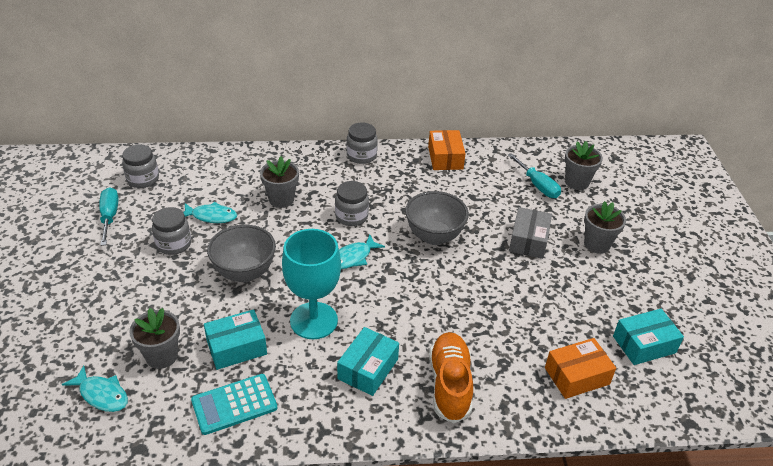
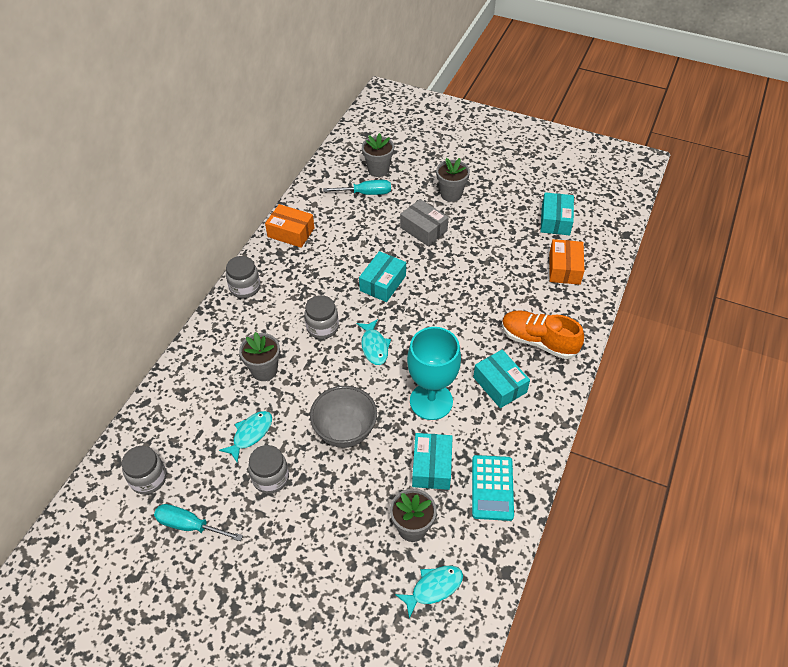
camera: 60 degrees left, 10 degrees up
(434, 236) = (383, 283): grey bowl -> turquoise box

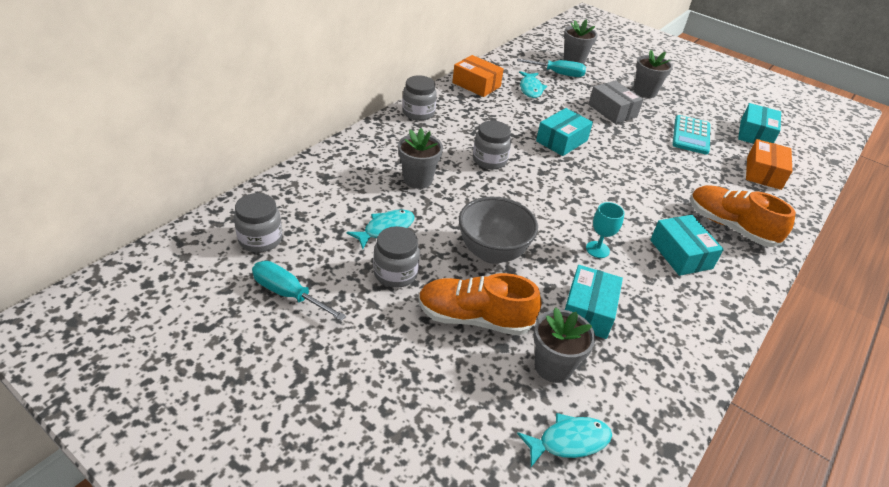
camera: 10 degrees right, 10 degrees down
(343, 502) = (474, 318): none -> orange shoe
(374, 346) = (542, 188): turquoise fish -> turquoise fish (530, 89)
(431, 401) = (597, 249): turquoise goblet -> turquoise goblet, size x0.47
(492, 488) = (661, 351): turquoise calculator -> turquoise calculator (691, 135)

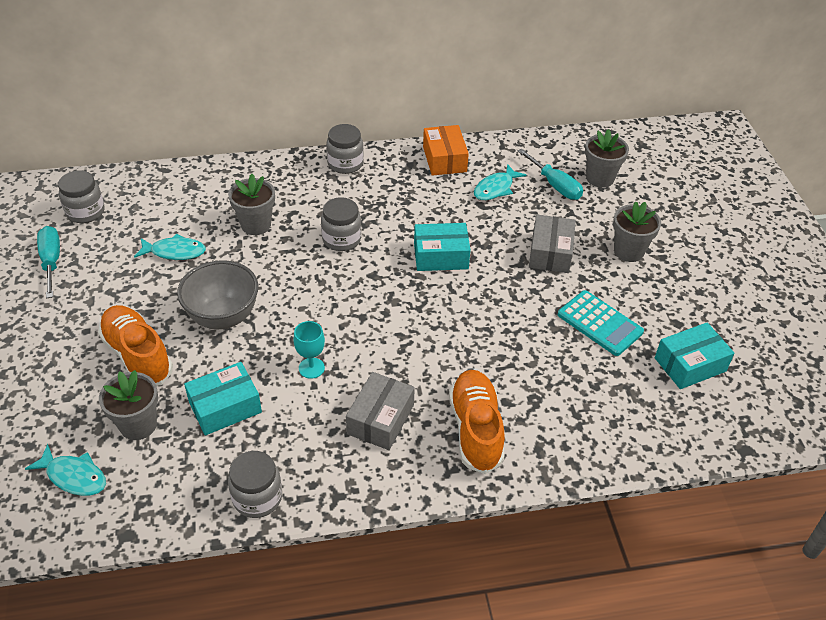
camera: 45 degrees right, 5 degrees up
(395, 273) = (134, 289): grey jar -> grey jar (257, 498)
(681, 254) = (380, 419): turquoise box -> grey box
(691, 135) = (599, 323): turquoise calculator -> turquoise calculator turned 105 degrees counterclockwise
(763, 173) = (617, 407): orange box -> none

